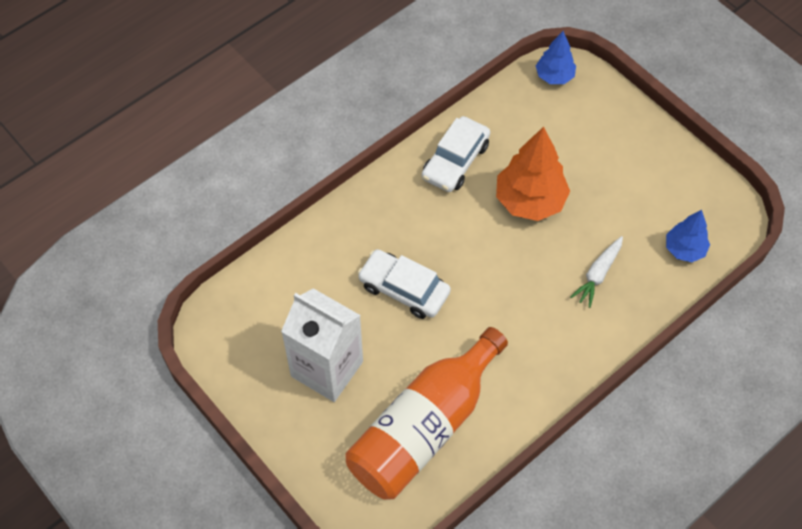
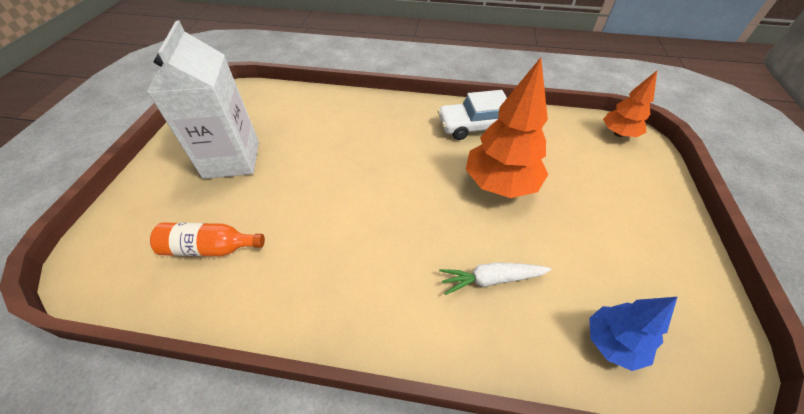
camera: 50 degrees right, 10 degrees down
(404, 289) = (339, 160): white car -> none
(424, 428) = (210, 248): orange bottle -> orange bottle, size x0.46
(554, 76) = (618, 134): blue tree -> orange tree

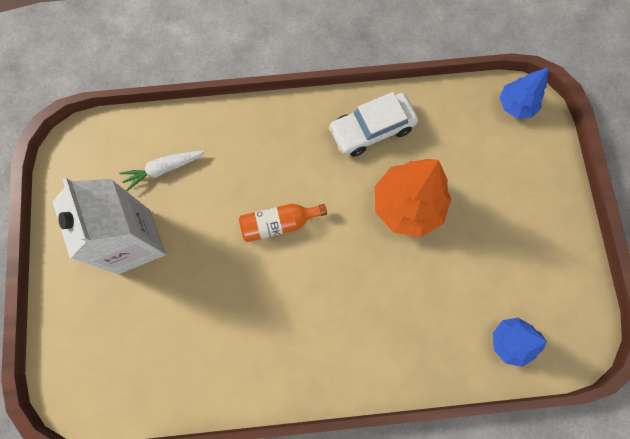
camera: 15 degrees left, 25 degrees up
(210, 248) = (168, 347): orange bottle -> orange bottle (278, 224)
(491, 279) = (415, 312): white carrot -> white carrot (163, 169)
(618, 134) = (515, 105): orange tree -> blue tree

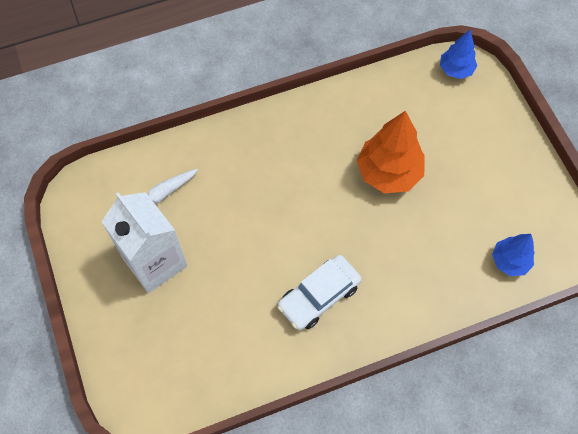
camera: 15 degrees left, 10 degrees down
(278, 224) = (280, 215): orange bottle -> none
(372, 129) = (339, 117): white car -> white car (319, 296)

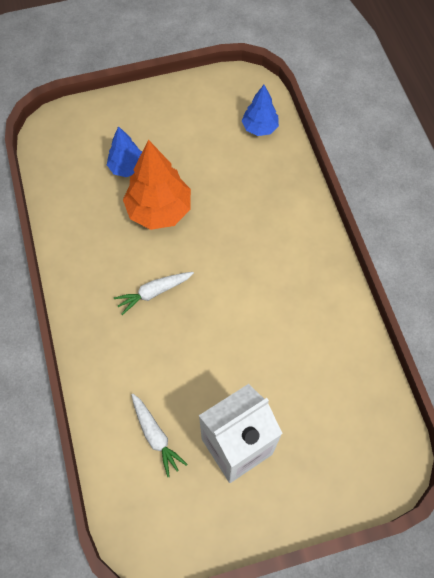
camera: 85 degrees left, 0 degrees up
(299, 178) = (154, 292): none -> white carrot
(319, 296) = (284, 285): white car -> none
(455, 70) = (52, 138): blue tree -> blue tree (127, 167)

